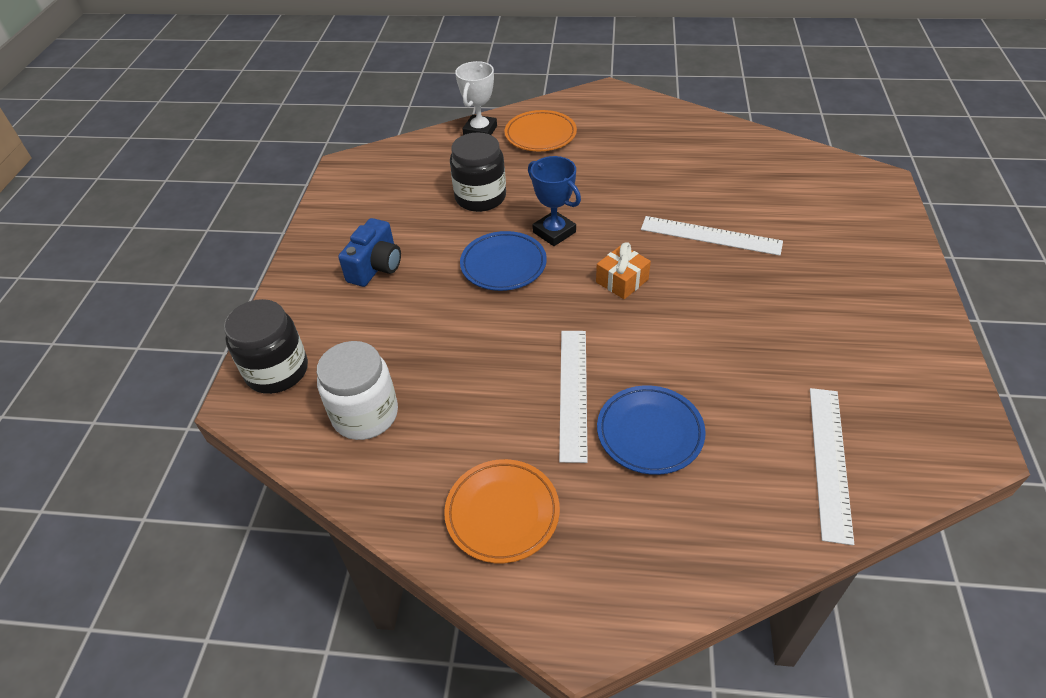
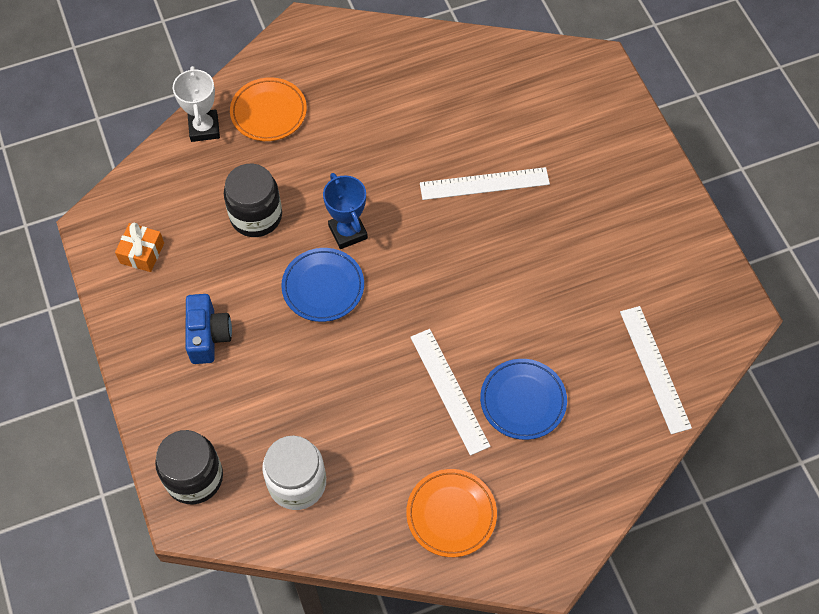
camera: 30 degrees left, 15 degrees up
(554, 232) = (348, 232): blue trophy -> blue trophy turned 45 degrees clockwise
(622, 281) = (433, 264): orange gift -> orange gift (142, 253)

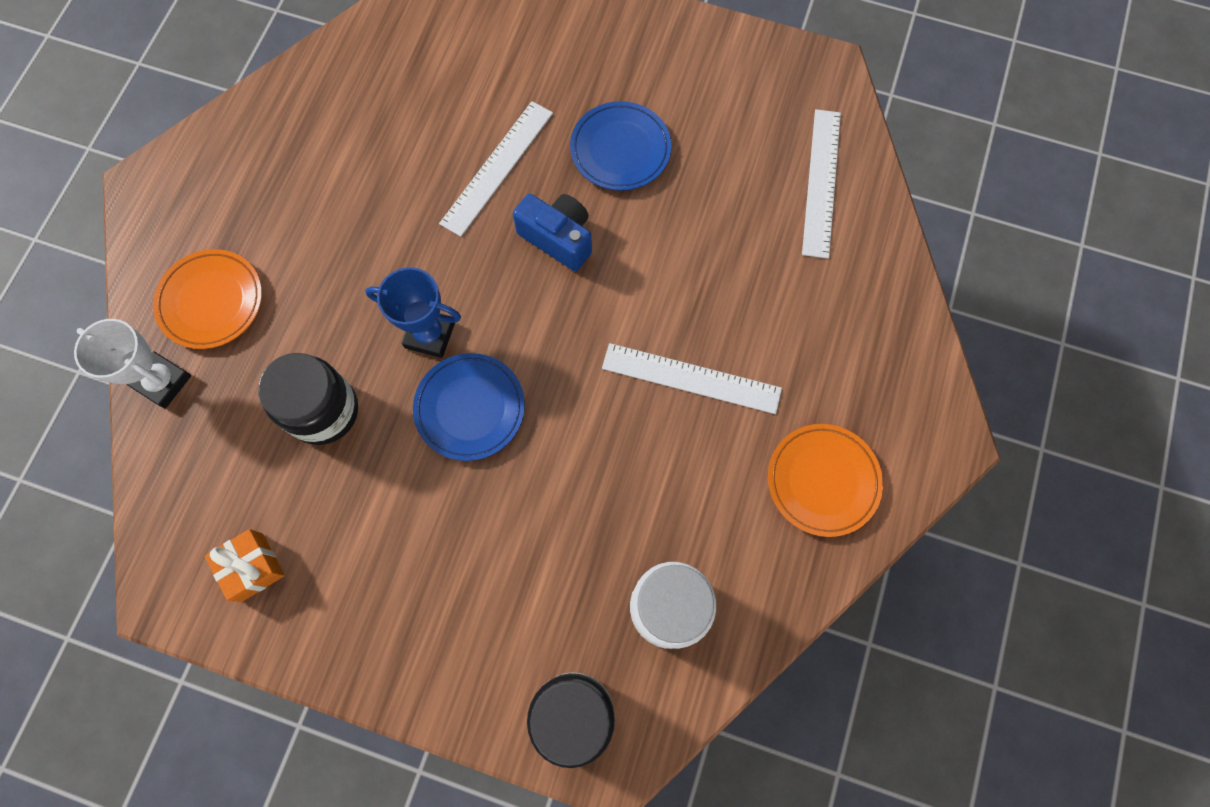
camera: 50 degrees left, 10 degrees up
(208, 336) = (420, 571): blue camera -> blue camera (558, 238)
(523, 401) = (758, 320): blue plate -> blue plate (620, 150)
(654, 369) = (821, 182): white ruler -> white ruler turned 75 degrees clockwise

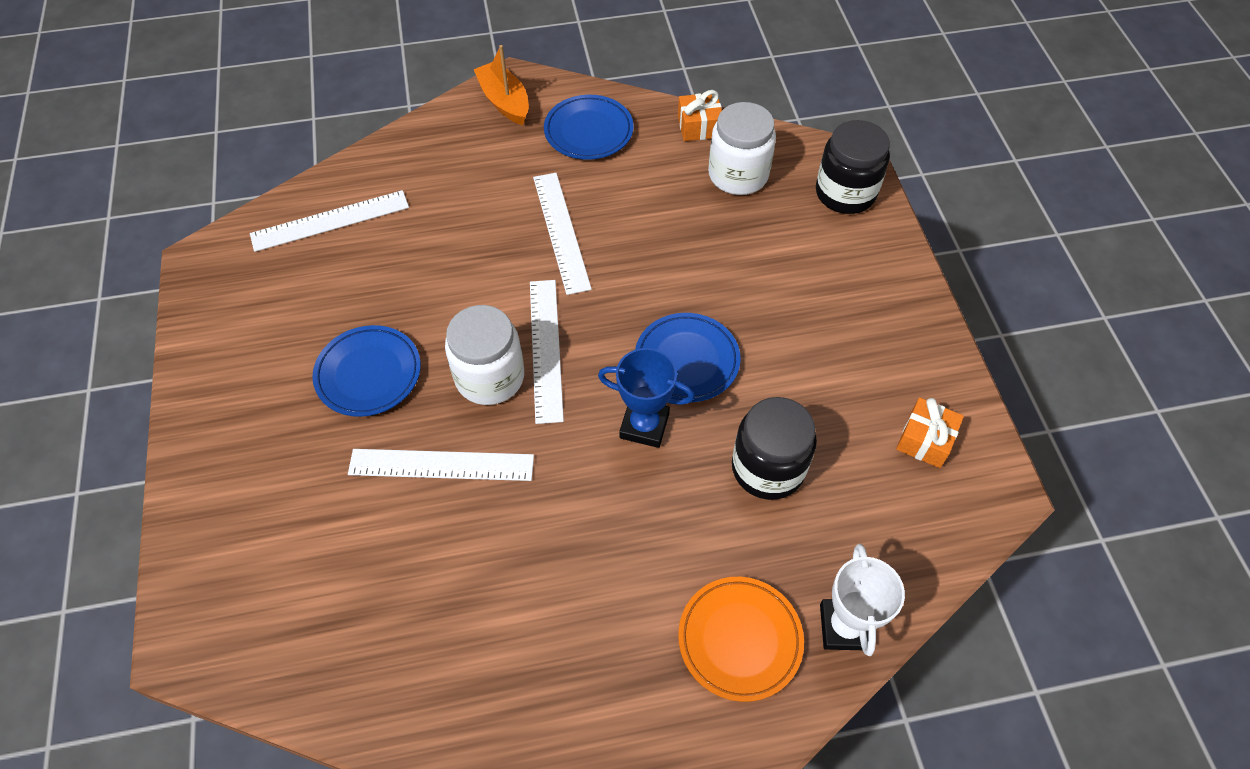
camera: 120 degrees left, 15 degrees down
(430, 335) = (644, 426): blue trophy -> blue trophy turned 60 degrees counterclockwise
(558, 238) = (490, 377): blue camera -> white jar
(559, 296) = (546, 349): none -> white ruler
(767, 611) = (699, 126): none -> orange gift
(822, 481) = (588, 131): orange plate -> blue plate
(918, 415) = (504, 101): none -> orange boat

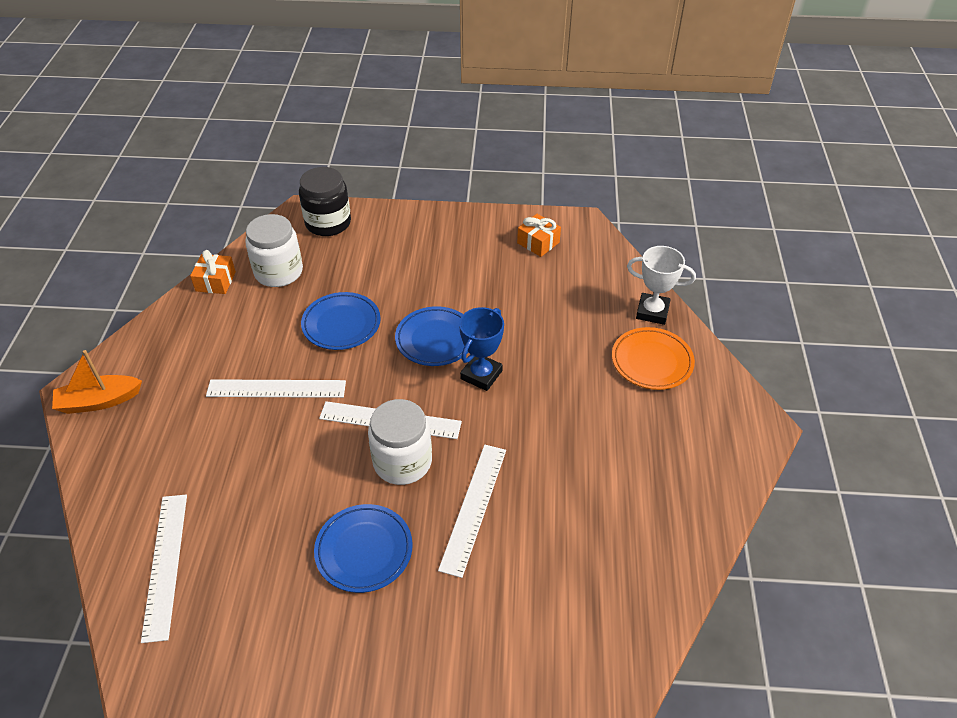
camera: 75 degrees left, 10 degrees down
(588, 131) = (176, 349): blue plate -> blue plate (341, 324)
(768, 468) = (535, 318): black jar -> none

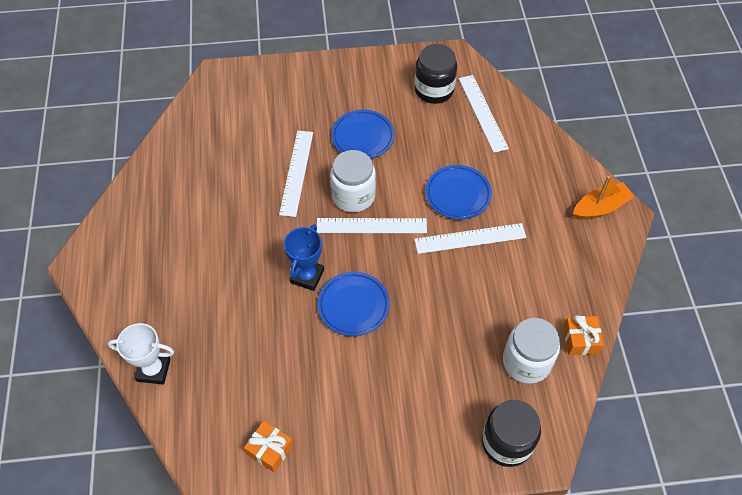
camera: 170 degrees right, 10 degrees up
(219, 622) = (434, 90): none -> black jar
(341, 324) = (441, 309): blue plate -> blue plate (458, 194)
(652, 361) = (160, 312): orange plate -> none

